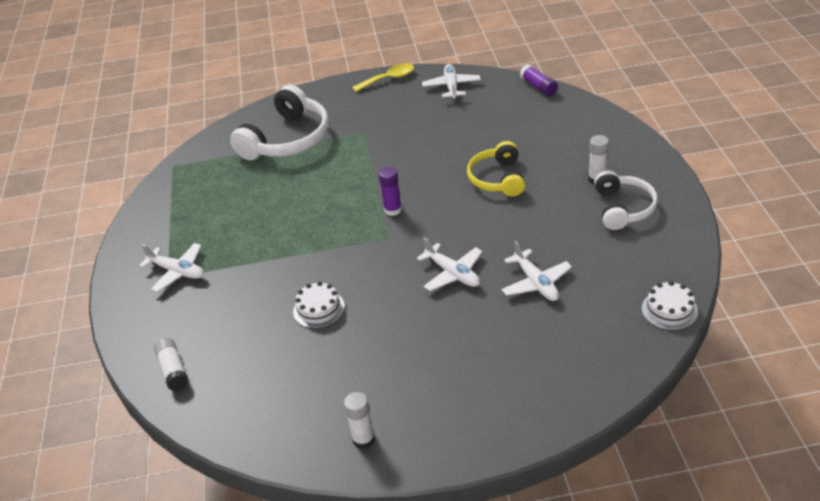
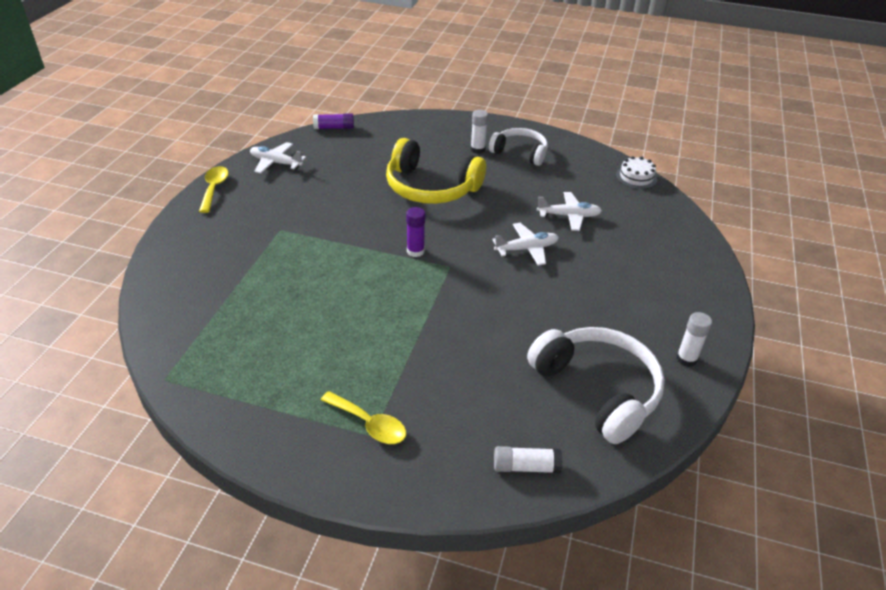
camera: 70 degrees left, 0 degrees up
(177, 272) = (369, 424): white plane -> yellow spoon
(288, 139) = (229, 278): white headphones -> white headphones (598, 389)
(319, 309) = (512, 336): white cake -> none
(497, 178) = (430, 188): yellow headphones -> yellow headphones, size x1.58

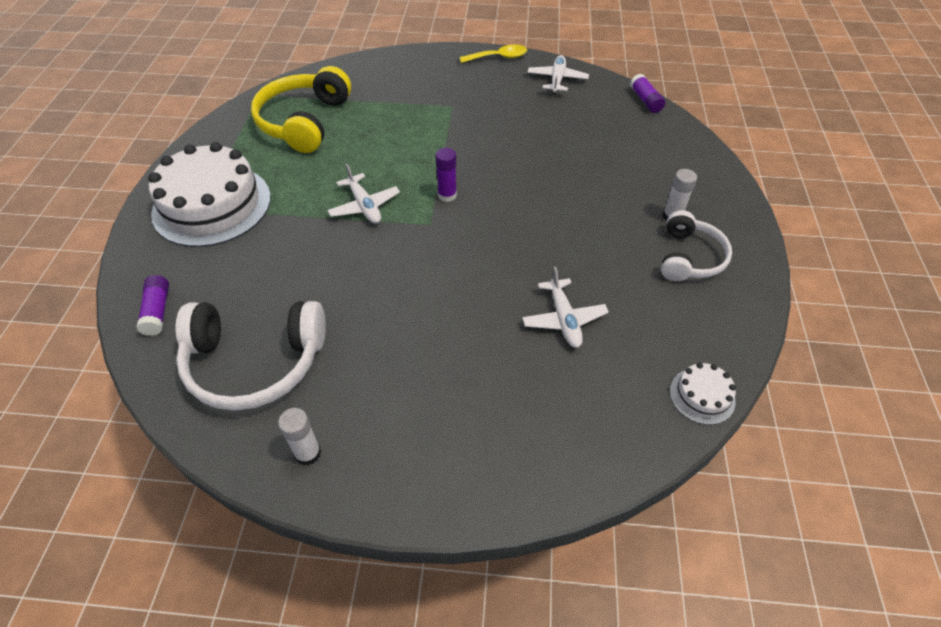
camera: 80 degrees right, 10 degrees up
(369, 424) = (212, 205): yellow spoon -> white cake
(430, 188) = (566, 189): yellow headphones -> yellow headphones (304, 122)
(526, 249) = (480, 283): white plane -> white plane (364, 206)
(526, 466) = (158, 311): white glue stick -> purple glue stick
(598, 389) = (254, 363): white headphones -> white headphones turned 45 degrees clockwise

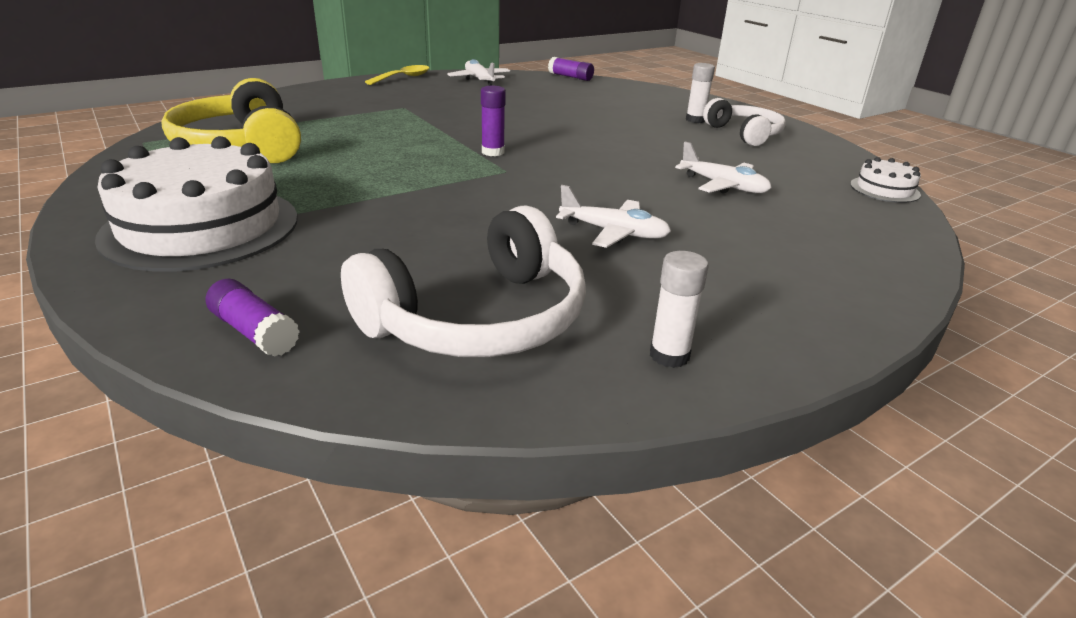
camera: 40 degrees left, 20 degrees down
(364, 206) = (416, 178): white plane -> white plane (614, 232)

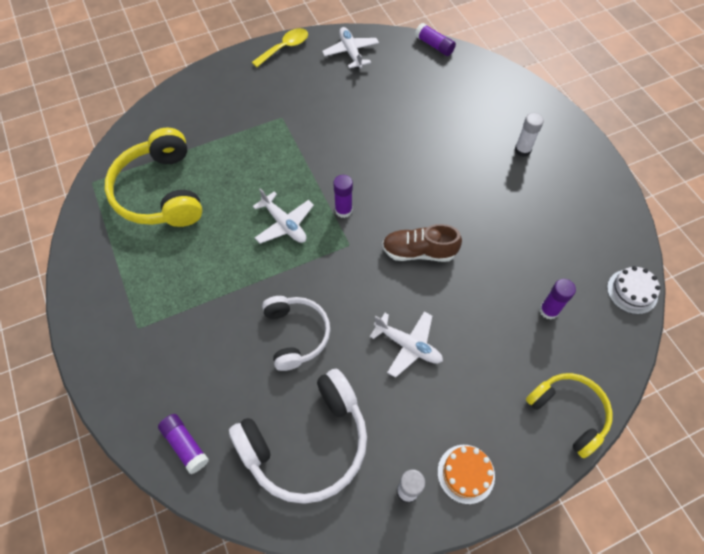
camera: 10 degrees right, 30 degrees up
(201, 227) = (145, 319): white cake -> none
(601, 173) = (419, 252): none -> brown shoe
(723, 186) = (506, 278): white plane -> white plane (284, 224)
(744, 134) = (556, 181): white headphones -> white headphones (296, 334)
(758, 332) = (466, 473): none -> orange cake
(791, 203) = (549, 310): none -> purple glue stick
(876, 273) = (569, 413): none -> yellow headphones

